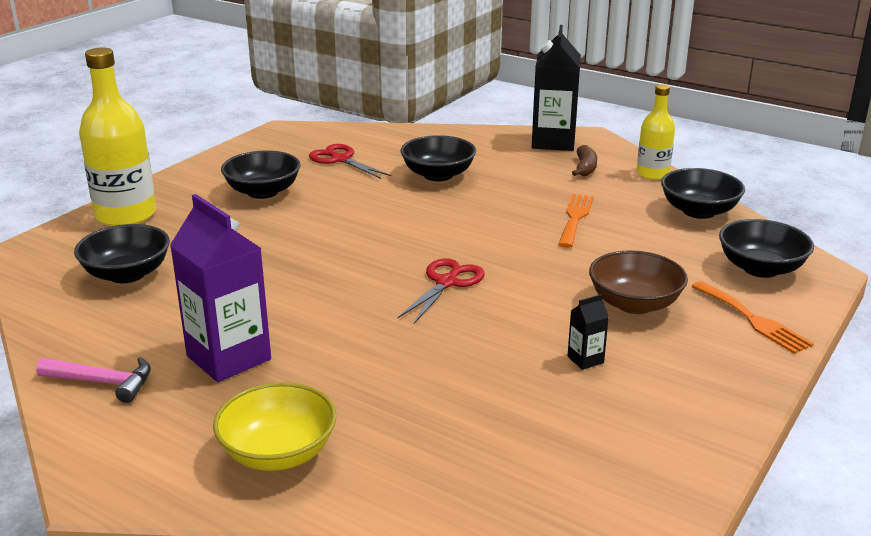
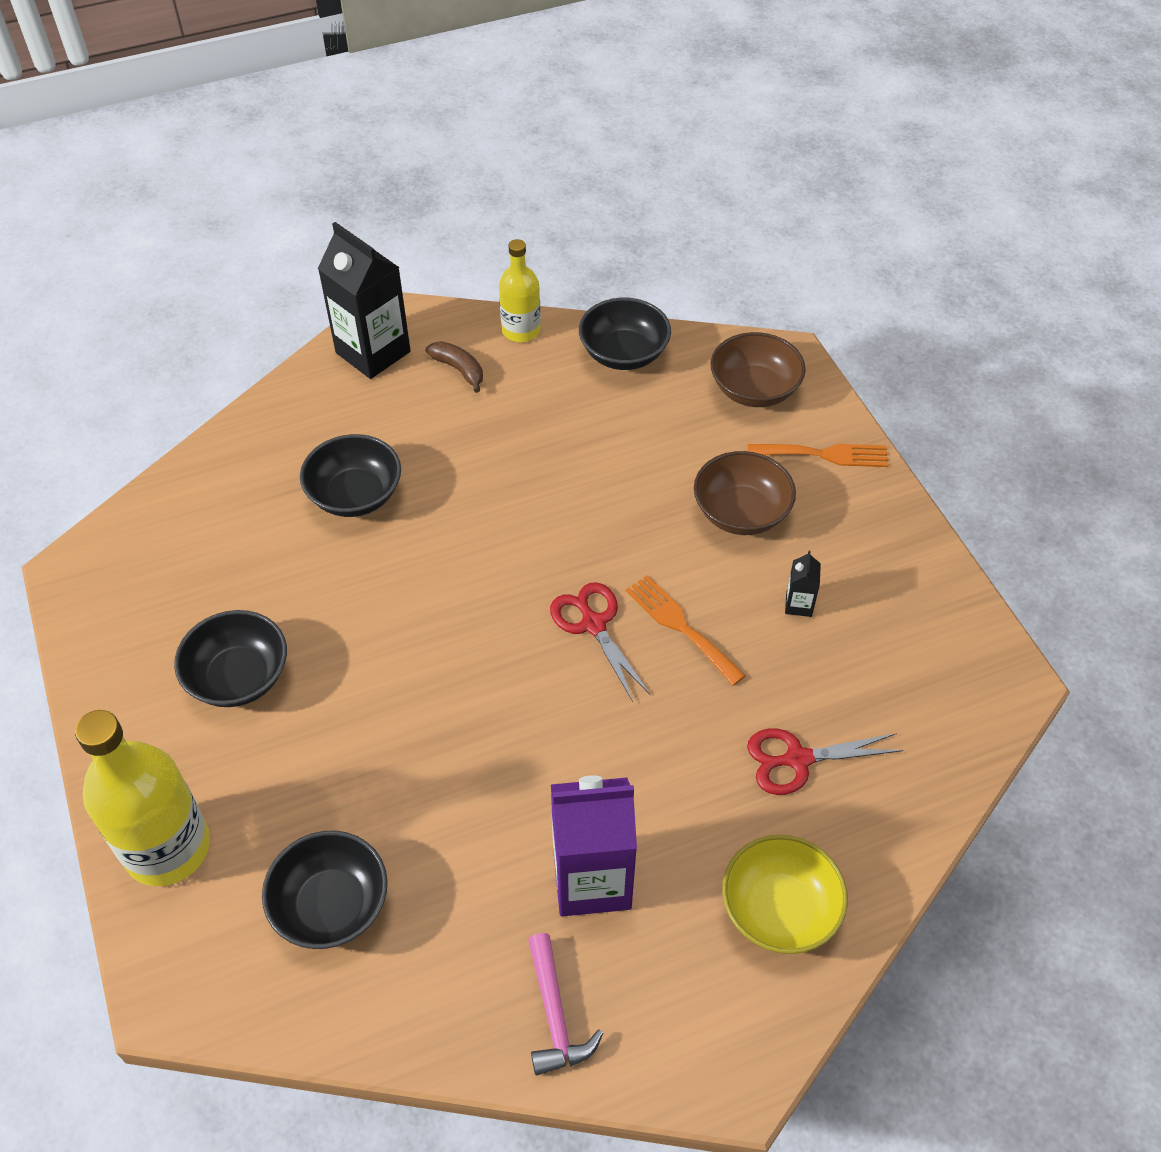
camera: 55 degrees left, 25 degrees up
(103, 382) = (555, 1015): pink hammer -> pink hammer turned 120 degrees clockwise
(341, 159) = (224, 558): red scissors -> red scissors (798, 759)
(575, 218) = (555, 448): orange fork -> orange fork (680, 626)
(760, 268) = (754, 389): black bowl -> brown bowl

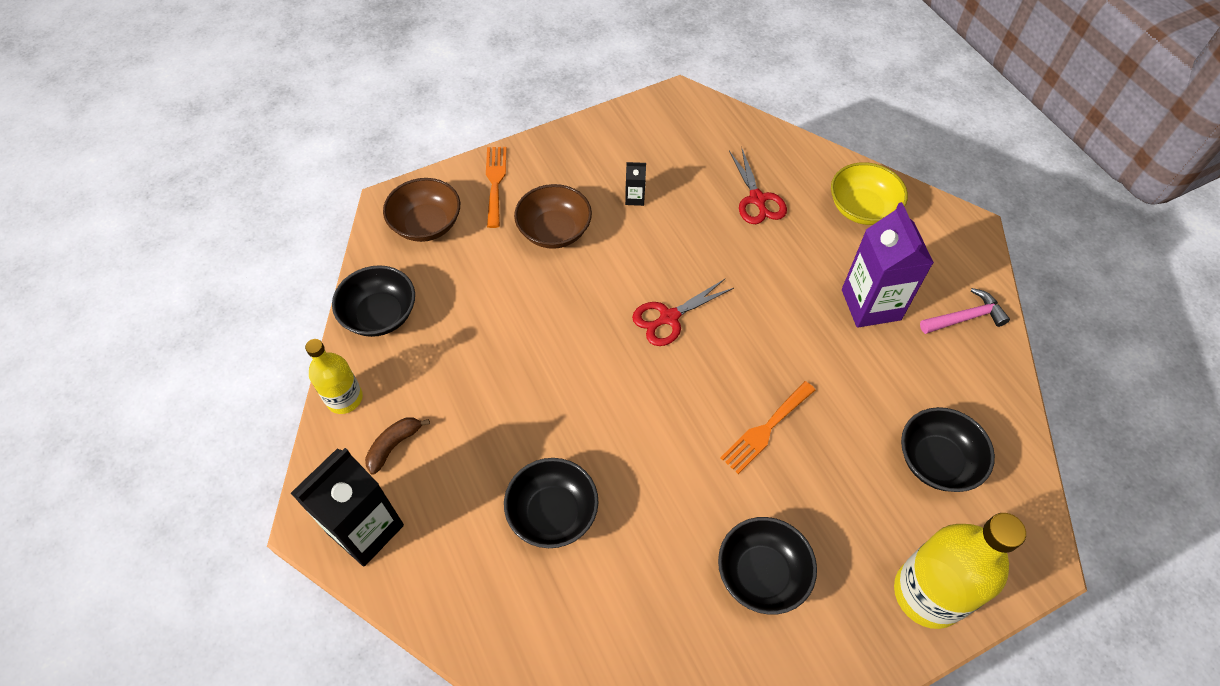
camera: 95 degrees left, 5 degrees up
(680, 626) = (662, 264): orange fork -> orange fork (766, 429)

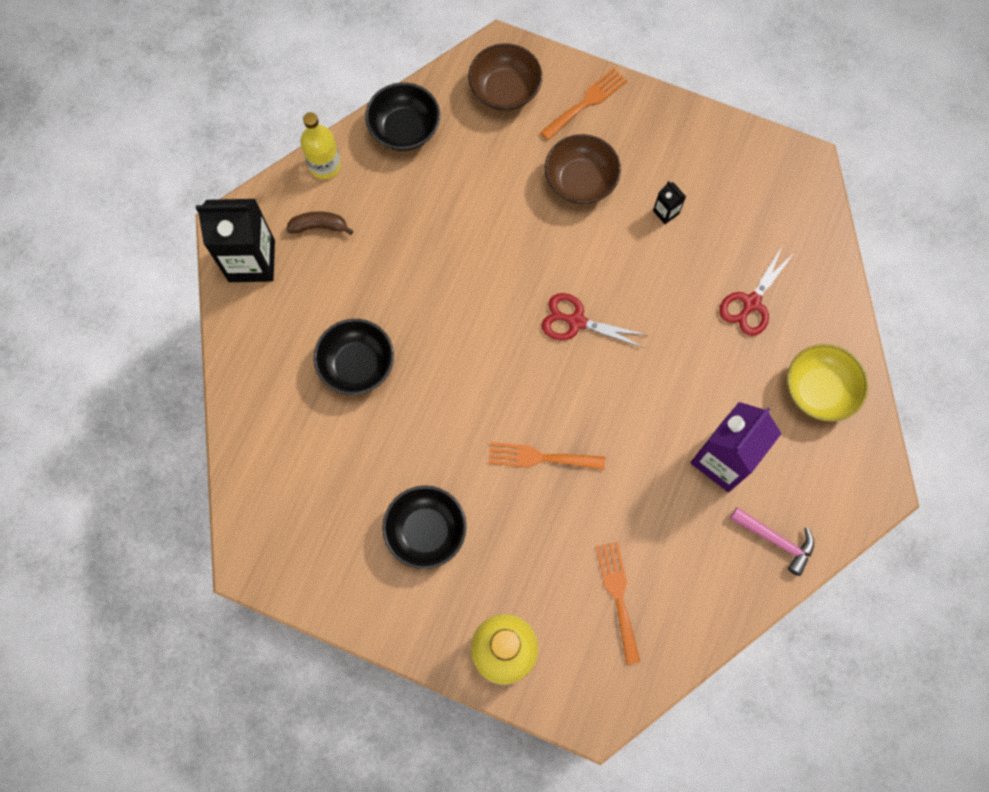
camera: 50 degrees right, 15 degrees up
(936, 461) = (618, 596): black bowl -> orange fork

